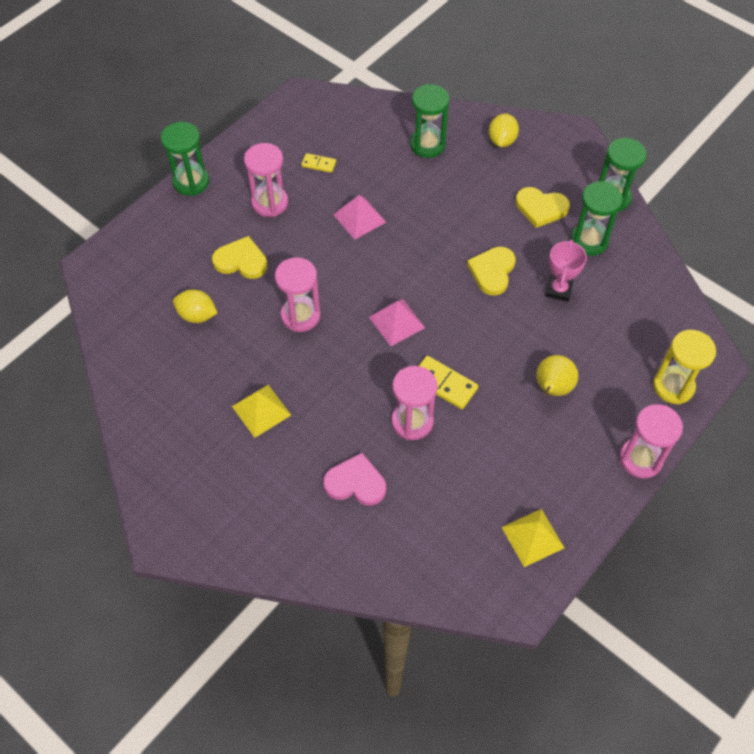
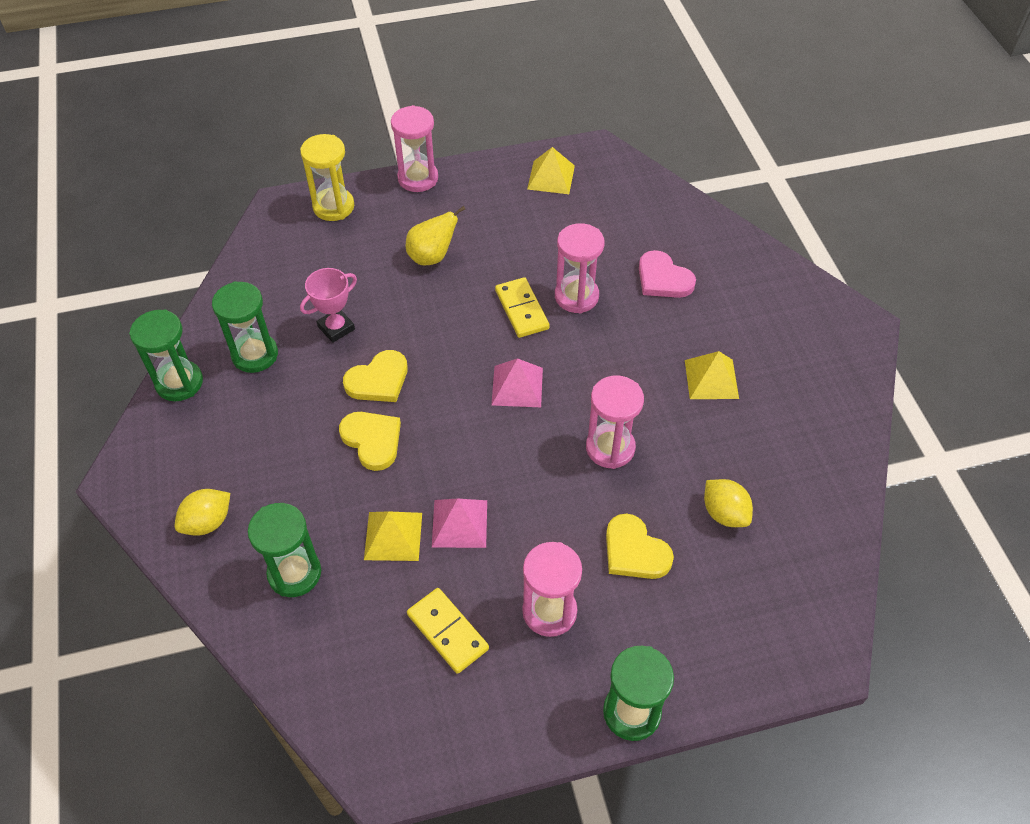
camera: 145 degrees left, 5 degrees down
(319, 164) = (447, 632): yellow domino -> yellow domino, size x1.69
(392, 191) = (393, 536): none -> yellow pyramid
(541, 208) = (260, 415): yellow heart -> yellow heart (372, 440)

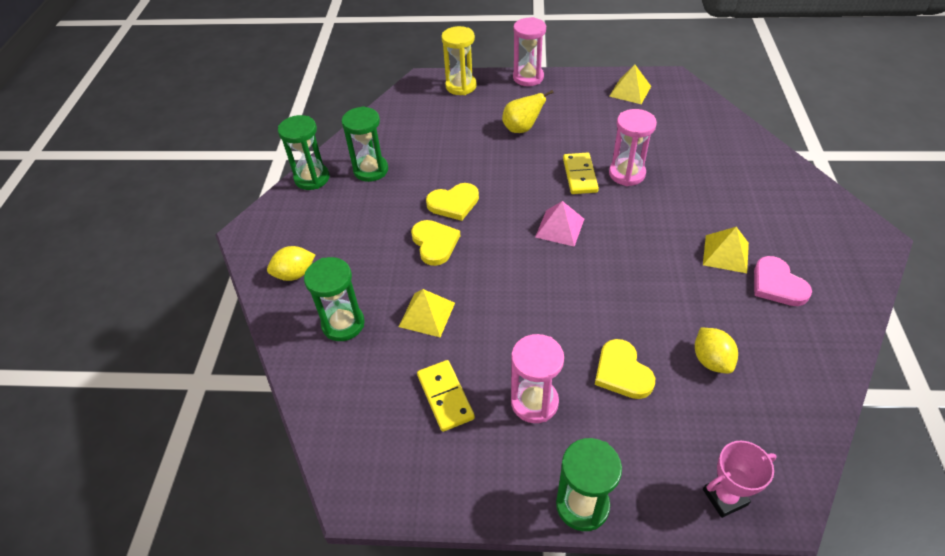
camera: 20 degrees right, 5 degrees down
(336, 328) = (435, 163): pink trophy -> pink trophy (725, 497)
(460, 523) = (482, 317): pink pyramid -> none
(610, 448) = (623, 288): pink hourglass -> none
(663, 279) = (702, 173): pink heart -> pink heart (777, 284)

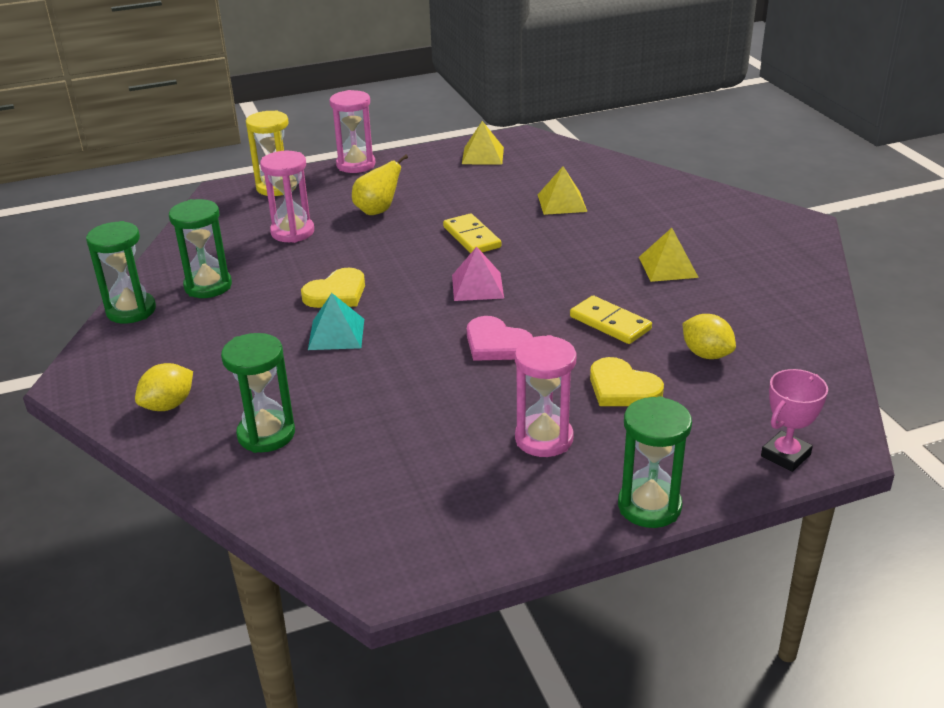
camera: 25 degrees left, 15 degrees down
(427, 314) = (368, 398): yellow pyramid -> yellow pyramid (562, 203)
(435, 243) = (336, 334): yellow heart -> turquoise pyramid
(445, 397) = (438, 463): yellow domino -> yellow domino (610, 323)
(627, 174) = (523, 225): pink hourglass -> pink hourglass (292, 232)
(777, 284) = (733, 279): pink heart -> pink heart (496, 344)

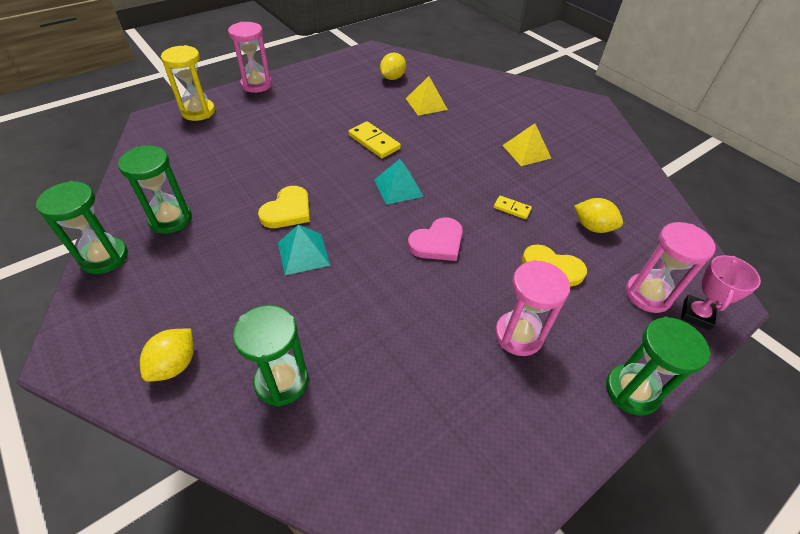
camera: 20 degrees left, 15 degrees up
(292, 232) = (227, 154): pink hourglass -> pink hourglass (648, 295)
(377, 211) = (290, 125): yellow pear -> none
(477, 286) = (398, 188): pink pyramid -> turquoise pyramid
(483, 155) = (351, 68): yellow pyramid -> none
(496, 344) = (437, 242): pink heart -> pink heart turned 60 degrees counterclockwise
(532, 170) = (392, 78): none -> yellow lemon
(610, 323) = (512, 208): yellow domino -> yellow domino, size x0.59

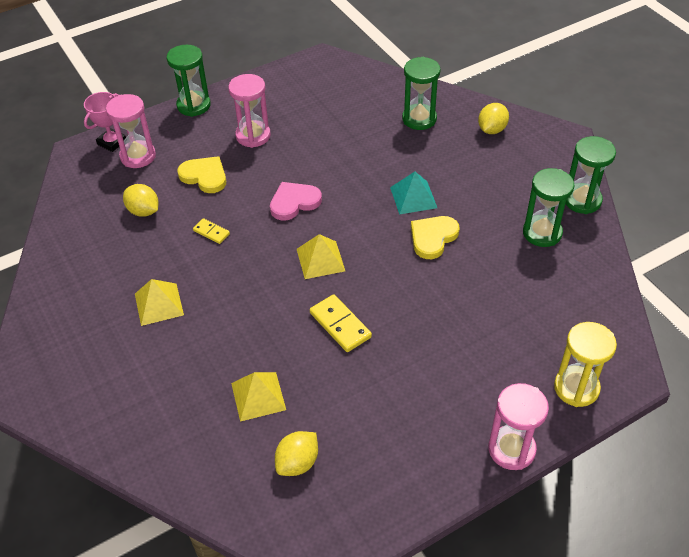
camera: 170 degrees left, 0 degrees up
(398, 188) = (320, 260): turquoise pyramid -> yellow pyramid

